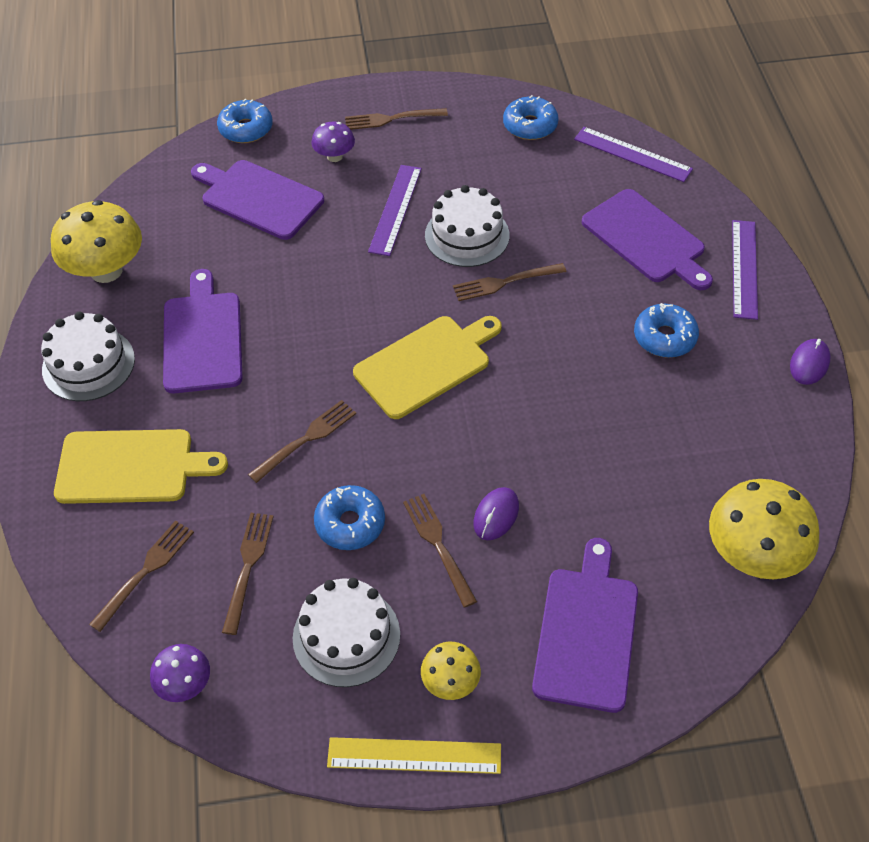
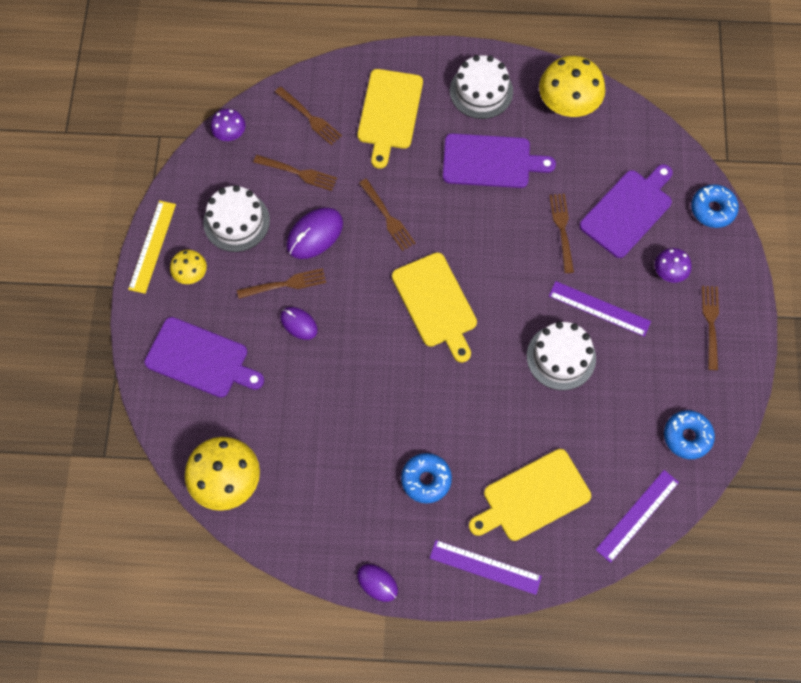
camera: 100 degrees right, 15 degrees up
(350, 523) = (315, 234): blue donut -> purple mouse
(505, 282) = (505, 375): brown fork -> brown fork (562, 230)
(646, 239) = (532, 496): purple cutting board -> yellow cutting board

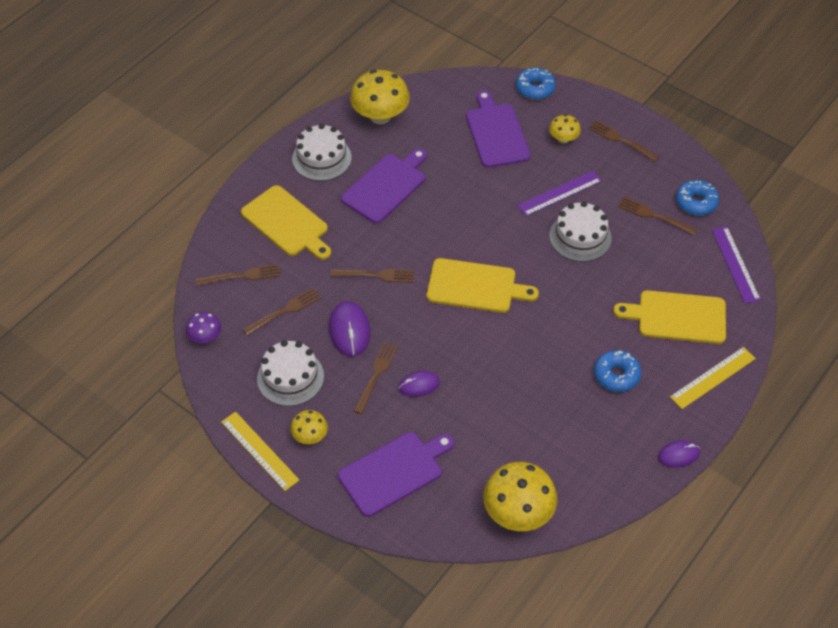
camera: 55 degrees left, 15 degrees down
(485, 567) = (713, 377): purple ruler -> yellow ruler
(532, 496) = (677, 317): yellow cutting board -> yellow cutting board turned 90 degrees clockwise
(562, 230) = (479, 178): brown fork -> brown fork (654, 216)
(669, 272) = (563, 139): purple mushroom -> yellow mushroom

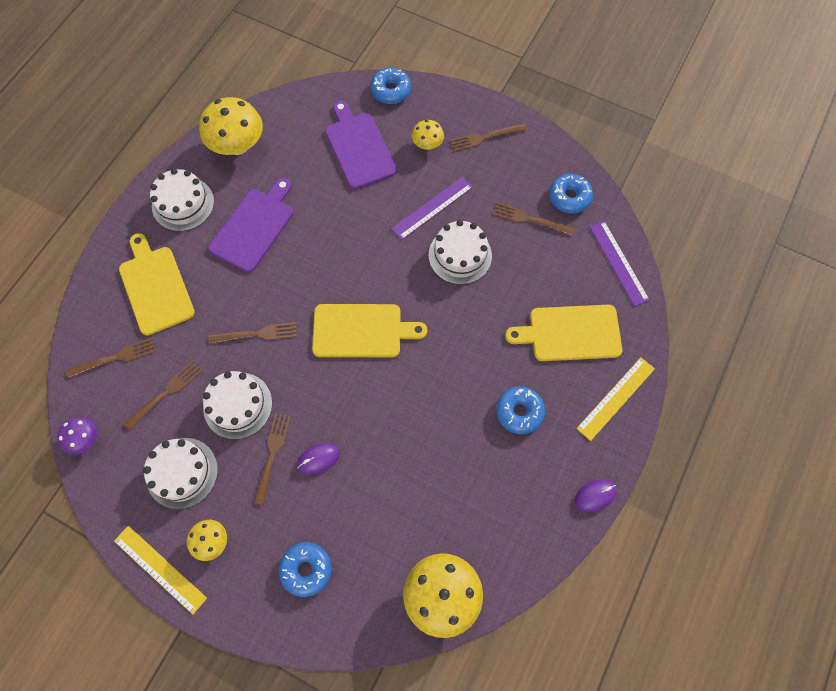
camera: 10 degrees left, 15 degrees up
(287, 223) = (155, 287): yellow cutting board -> yellow cutting board turned 150 degrees counterclockwise
(349, 330) = (238, 405): purple mouse -> white cake
(394, 472) = (306, 569): purple cutting board -> blue donut
(621, 140) = (485, 137): brown fork -> brown fork turned 45 degrees counterclockwise

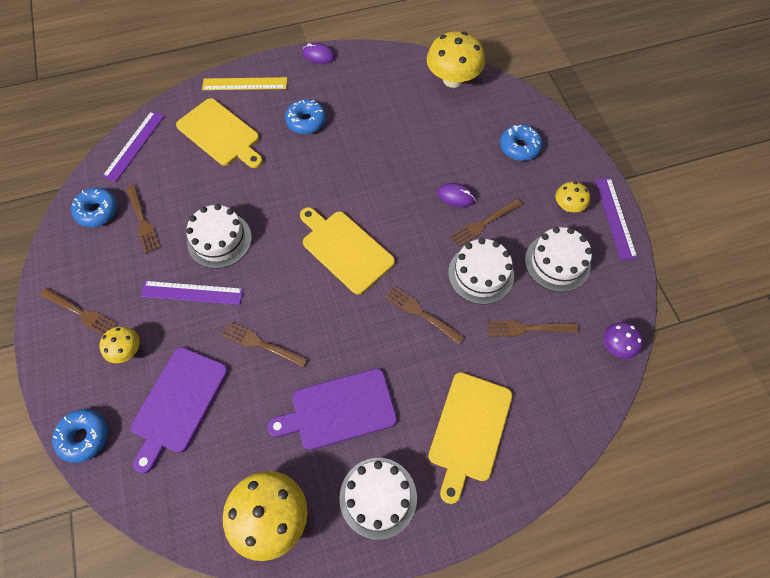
camera: 135 degrees left, 5 degrees down
(115, 358) = (549, 393): brown fork -> brown fork (261, 344)
(160, 569) = (615, 217): yellow ruler -> purple ruler

